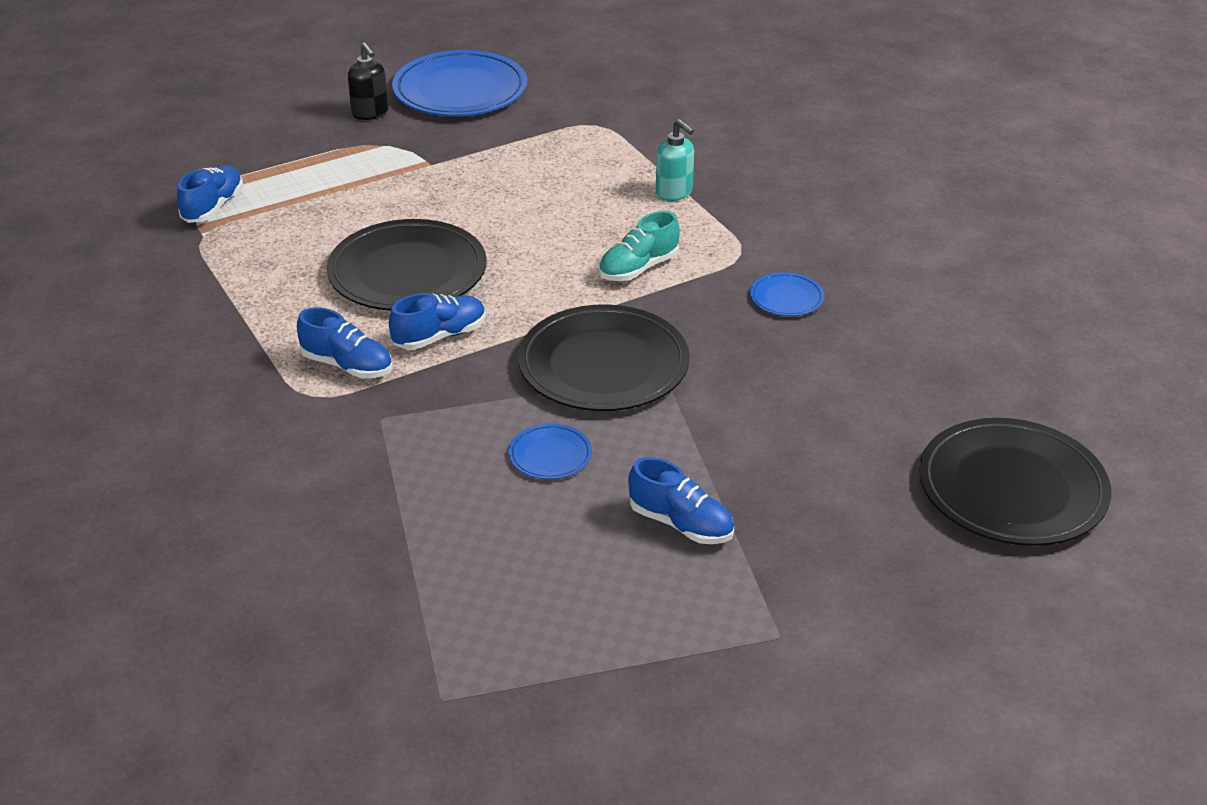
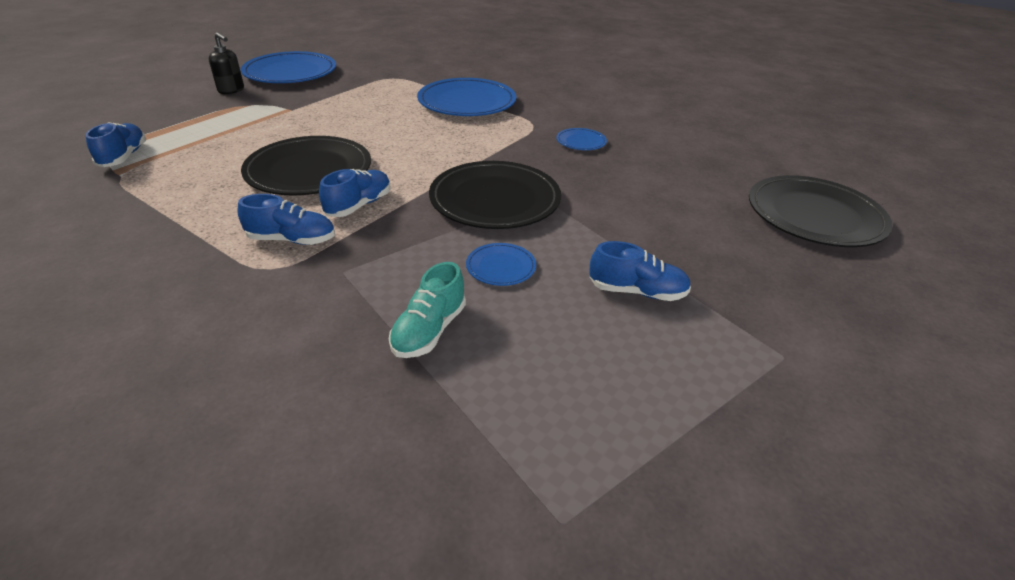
camera: 25 degrees left, 0 degrees up
(638, 268) = (475, 142): turquoise shoe -> turquoise shoe (429, 331)
(674, 193) = (467, 102): turquoise soap dispenser -> blue plate

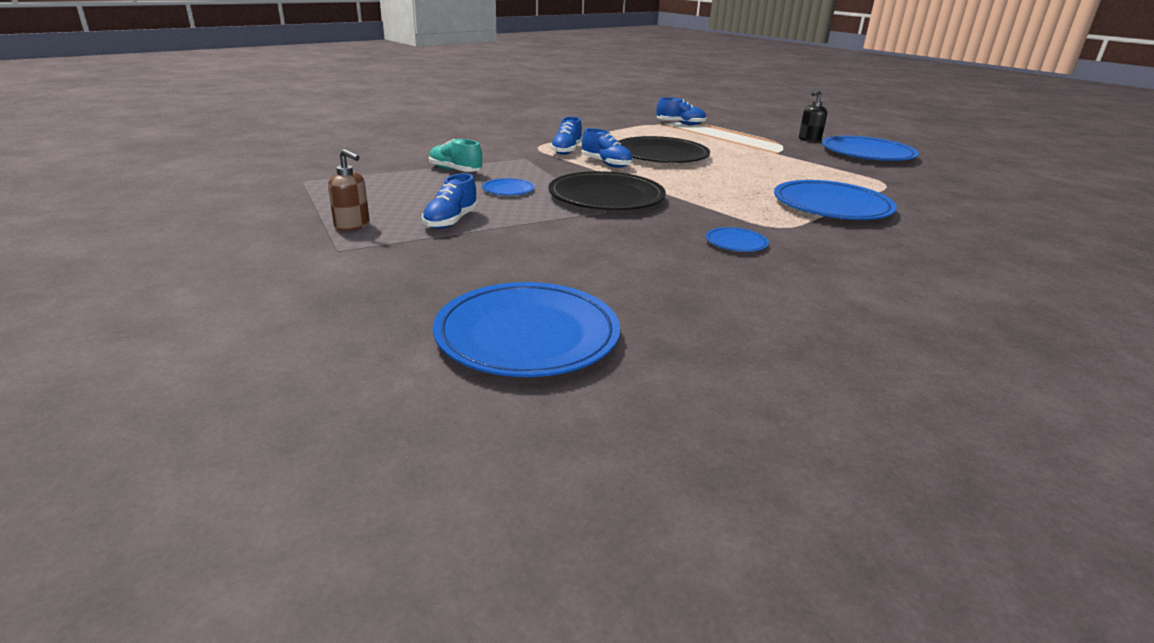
camera: 100 degrees right, 10 degrees down
(710, 370) = (352, 226): none -> brown soap dispenser
(814, 216) = (527, 335): black plate -> blue plate

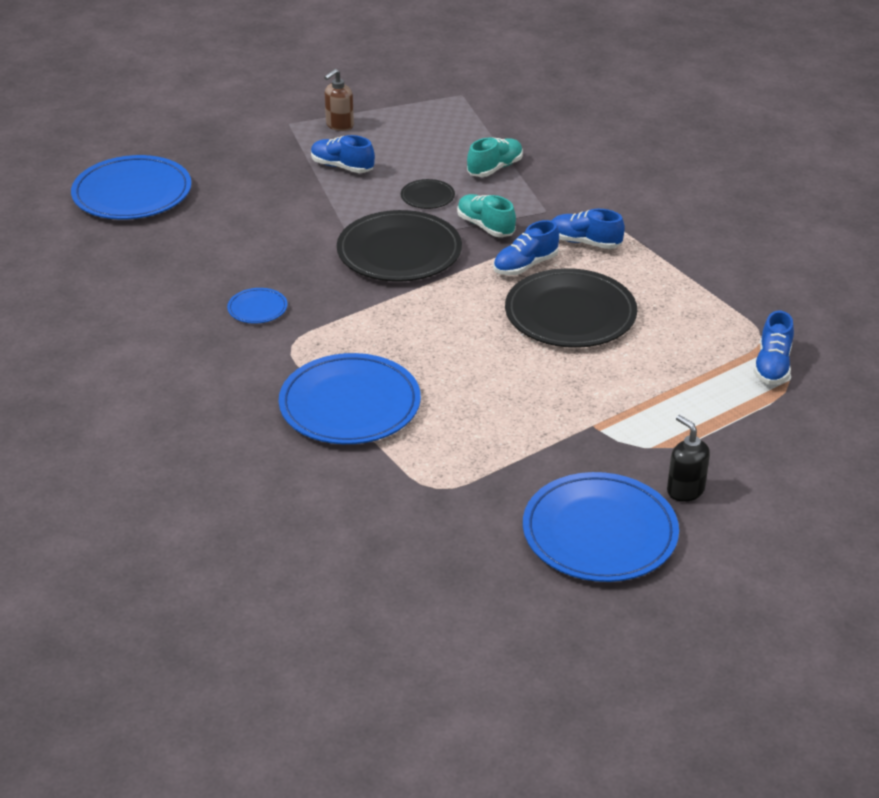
camera: 100 degrees right, 10 degrees up
(508, 190) = (427, 197): blue plate -> black plate
(553, 173) = (485, 226): none -> turquoise shoe

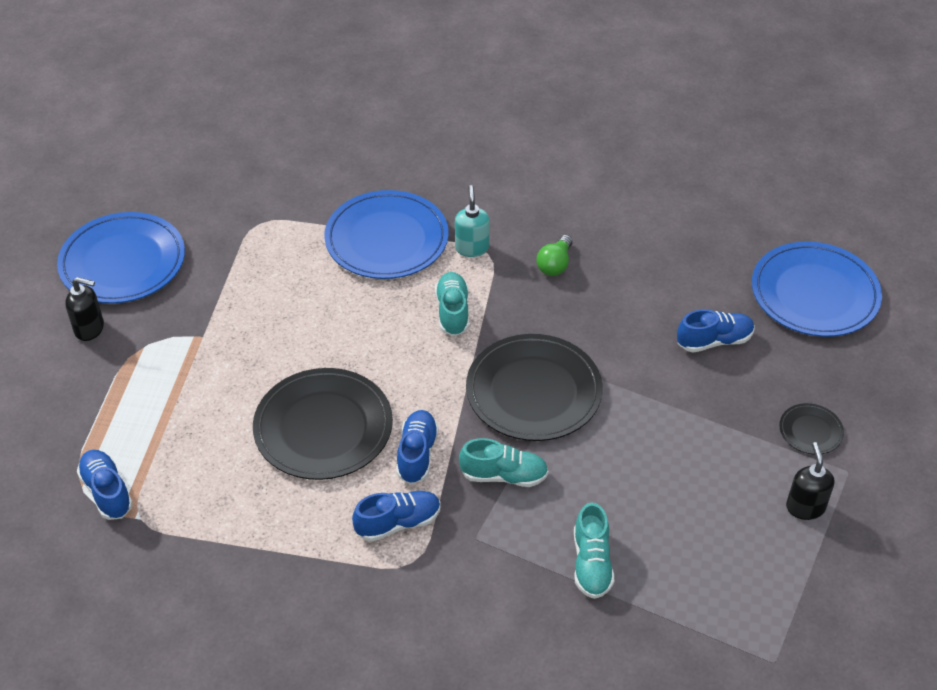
camera: 135 degrees right, 10 degrees up
(257, 308) = (555, 264): blue plate -> green light bulb
(296, 356) = (472, 248): none -> turquoise soap dispenser
(339, 125) = (805, 507): brown soap dispenser -> black soap dispenser
(342, 167) = (718, 453): blue shoe -> blue shoe (714, 341)
(379, 325) = (452, 312): none -> turquoise shoe
(427, 197) = (597, 474): black plate -> black plate (810, 431)

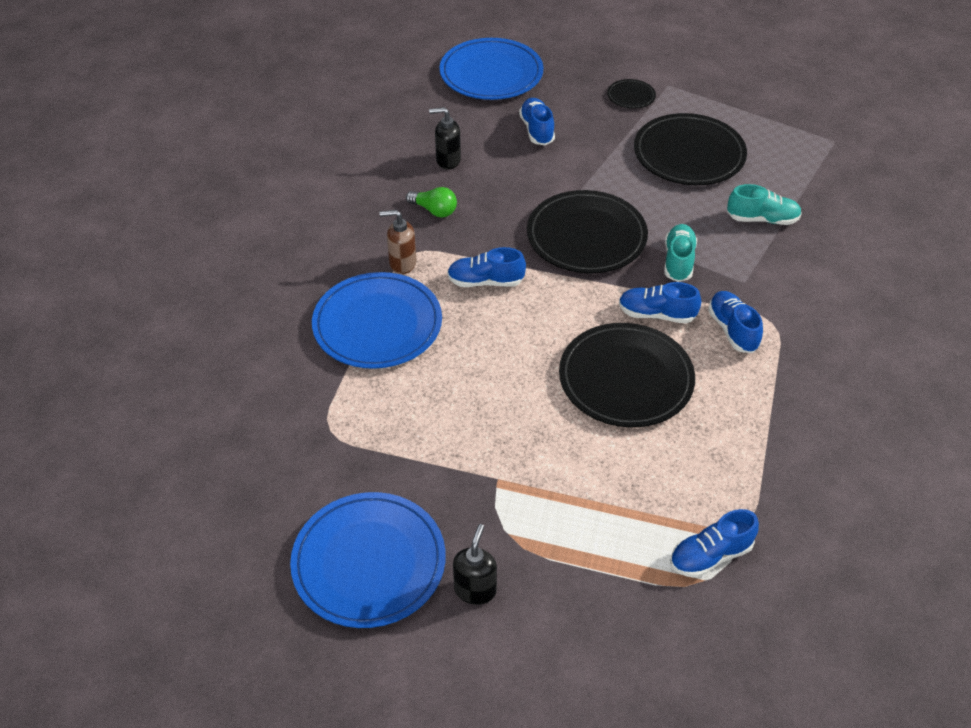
camera: 85 degrees left, 0 degrees up
(452, 312) = (485, 281): turquoise shoe -> blue shoe
(472, 248) = (402, 263): turquoise soap dispenser -> brown soap dispenser
(704, 490) = (689, 154): none -> black plate
(805, 507) = (701, 109): black soap dispenser -> black soap dispenser (447, 160)

